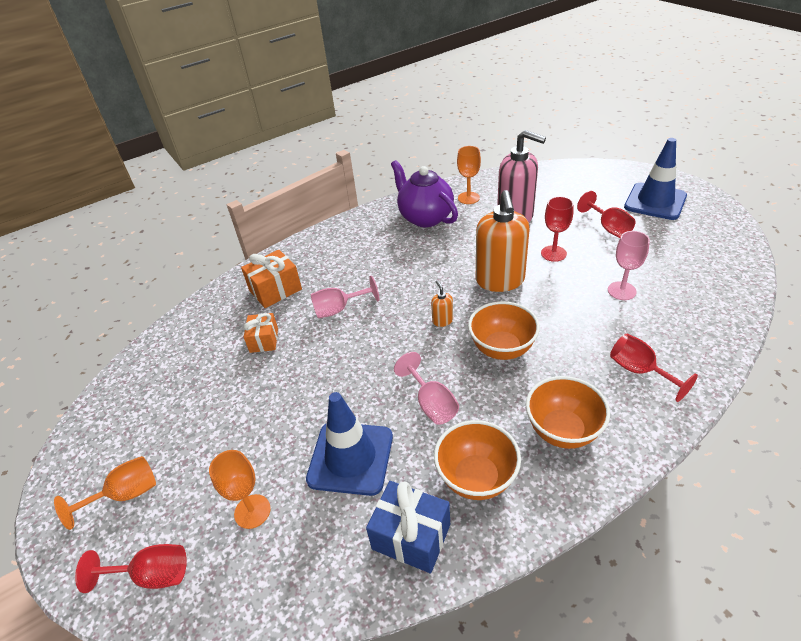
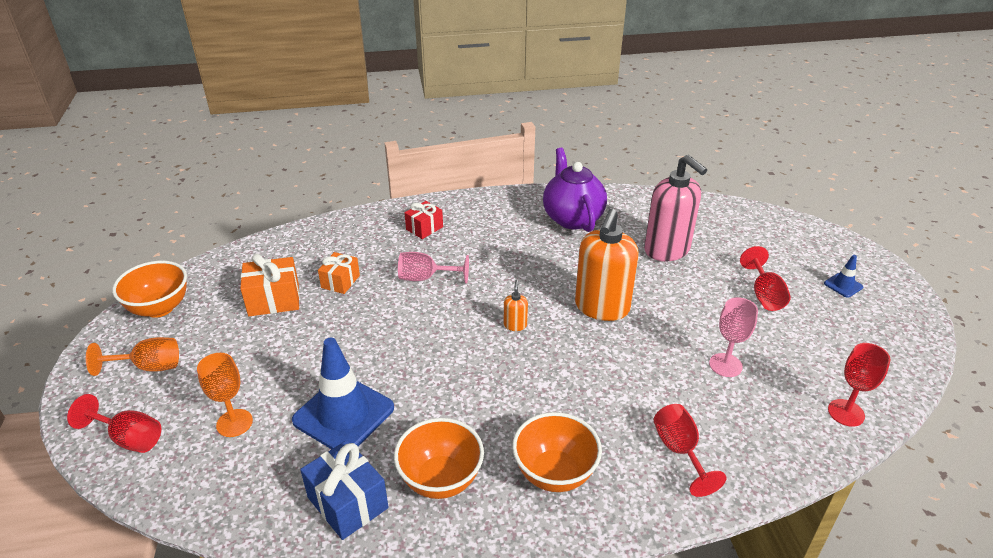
camera: 20 degrees right, 5 degrees down
(275, 290) = (381, 239): orange gift -> orange gift (274, 300)
(307, 267) = (424, 228): none -> red gift
(431, 404) = (448, 397): pink goblet -> none
(468, 198) = (632, 212): orange goblet -> none
(502, 349) = (553, 374): orange bowl -> orange bowl (159, 308)
(553, 253) = (680, 300): red goblet -> red goblet (846, 413)
(655, 202) = (843, 285): blue traffic cone -> blue traffic cone, size x0.45

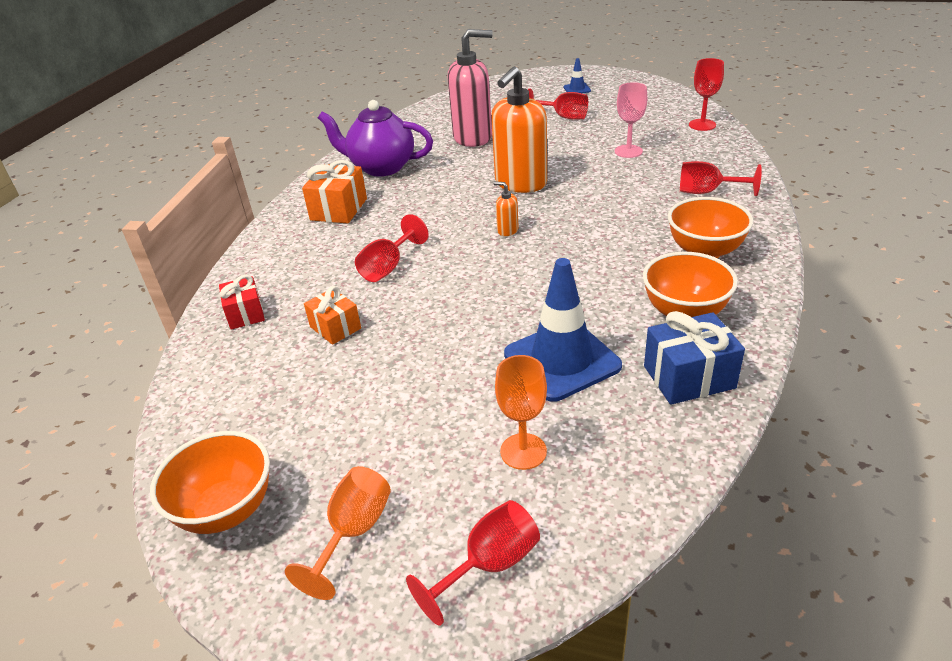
camera: 60 degrees left, 0 degrees up
(274, 300) = (318, 388): orange gift -> orange gift (338, 209)
(424, 228) = (300, 252): red gift -> red gift (245, 314)
(425, 278) = (388, 267): pink goblet -> red goblet
(602, 307) = (520, 183): orange soap dispenser -> orange soap dispenser turned 75 degrees clockwise

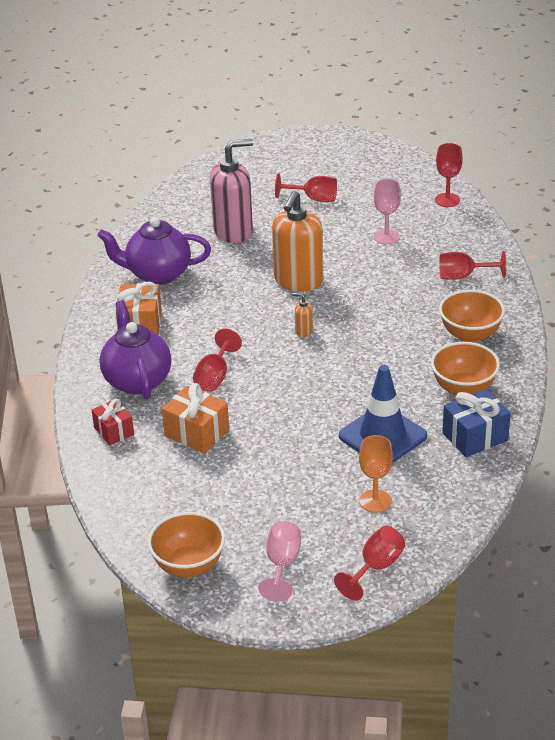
camera: 15 degrees left, 0 degrees up
(303, 262) = (137, 380): none -> purple teapot
(335, 327) = (197, 433): orange gift -> orange gift, size x1.50
(353, 532) = (282, 564): orange goblet -> pink goblet
(577, 89) = (316, 160): blue traffic cone -> none

